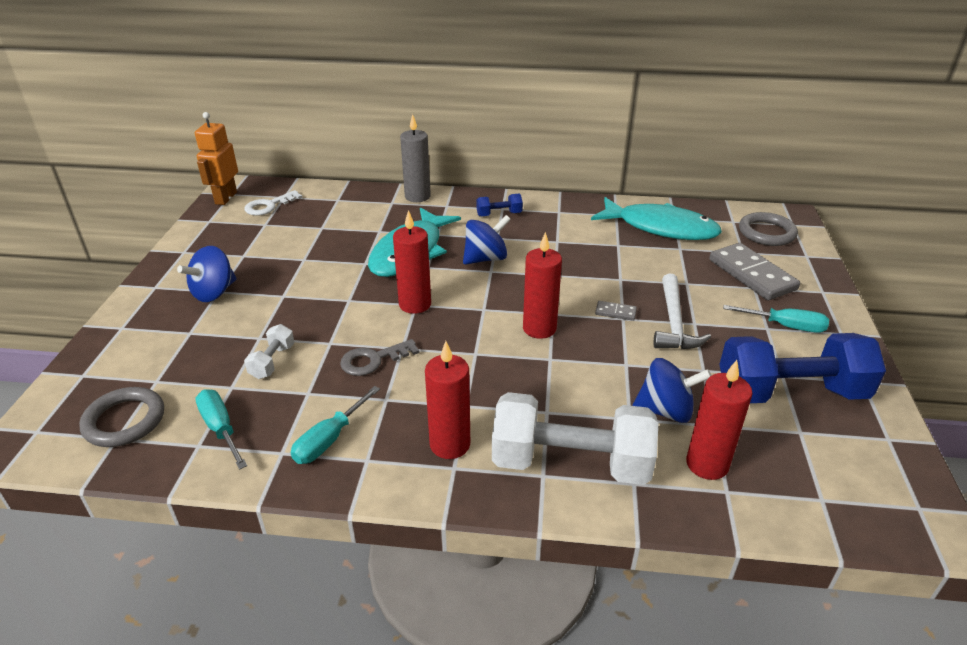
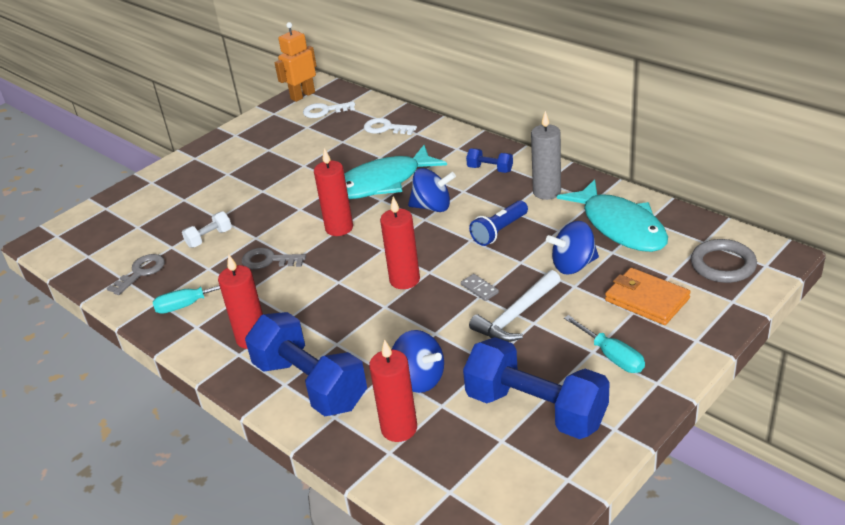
camera: 40 degrees right, 0 degrees up
(124, 421) = (100, 246): grey ring -> none
(214, 293) = (223, 174): blue spinning top -> blue spinning top (573, 265)
(221, 429) = (141, 272): turquoise screwdriver -> grey key
(355, 206) = (385, 128): none -> white key
(417, 196) = (442, 133): grey candle -> grey candle (547, 192)
(570, 463) = (310, 384): white dumbbell -> blue dumbbell
(571, 260) = (499, 231): none -> blue flashlight
(751, 275) = (647, 299): grey domino -> orange wallet

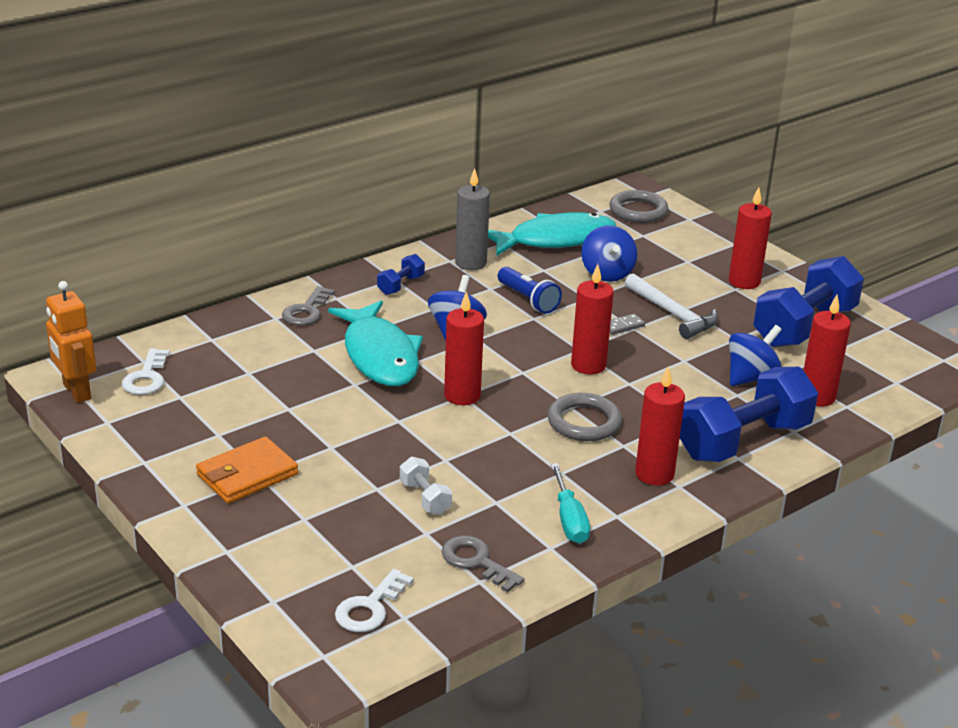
camera: 85 degrees left, 5 degrees down
(268, 260) = (504, 452): grey key -> grey key (306, 311)
(318, 291) = (584, 422): none -> grey ring
(385, 128) = (243, 337): white key -> white key (370, 607)
(611, 356) = (744, 282): turquoise screwdriver -> red candle
(647, 299) = (673, 251): orange wallet -> orange wallet (247, 474)

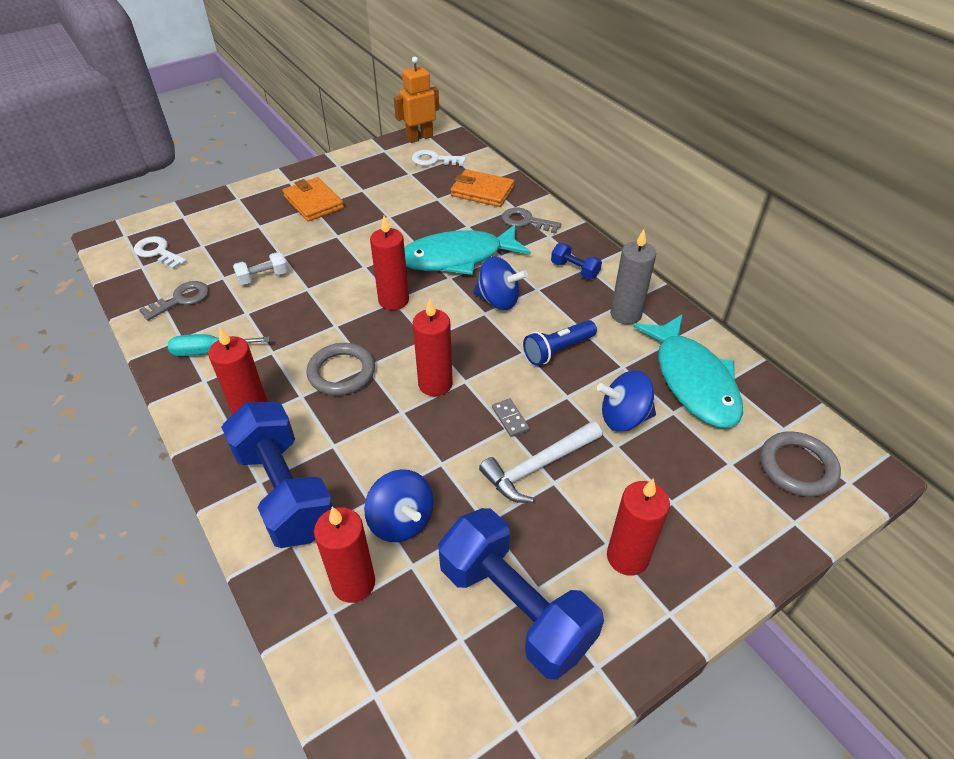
camera: 95 degrees right, 15 degrees up
(236, 339) = (482, 191): none -> orange wallet

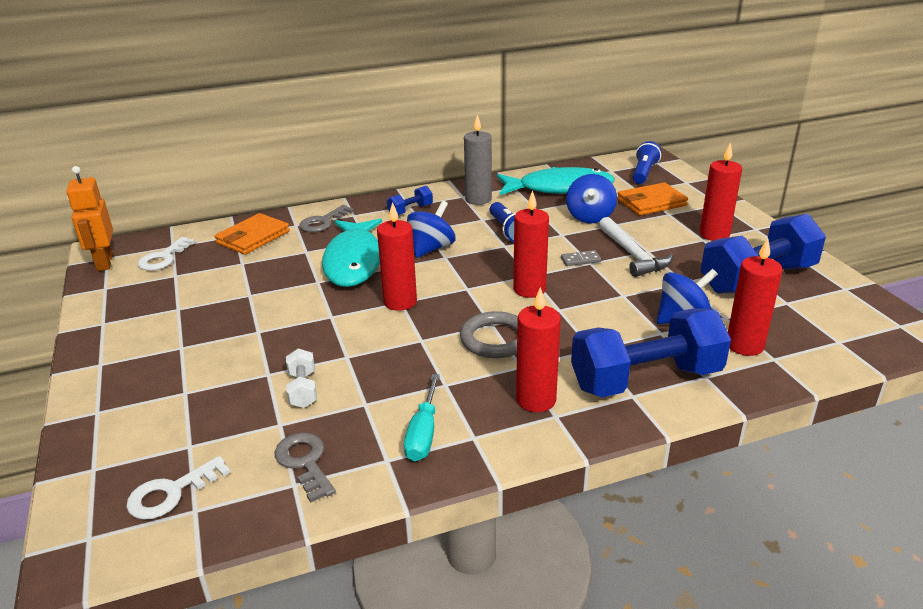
camera: 75 degrees left, 15 degrees down
(313, 202) = (171, 345): orange wallet -> orange wallet (651, 202)
(797, 467) = (643, 173): grey ring -> blue flashlight

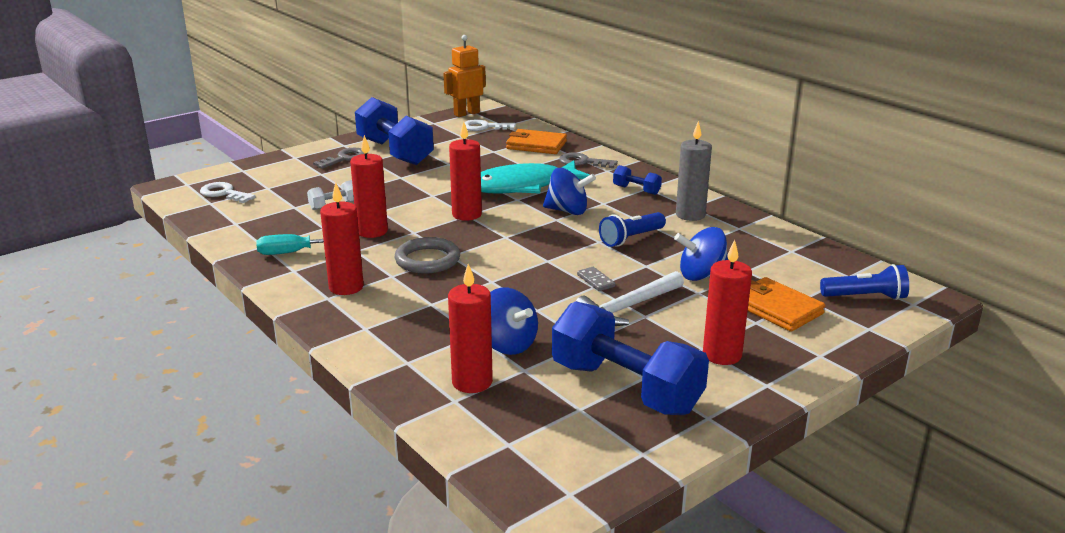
camera: 70 degrees right, 5 degrees down
(305, 462) = (256, 222): grey key -> grey key (345, 158)
(529, 289) = (519, 263): red candle -> red candle (372, 231)
(559, 188) = (761, 251): turquoise fish -> none
(645, 379) = (392, 332): blue dumbbell -> blue dumbbell (395, 152)

